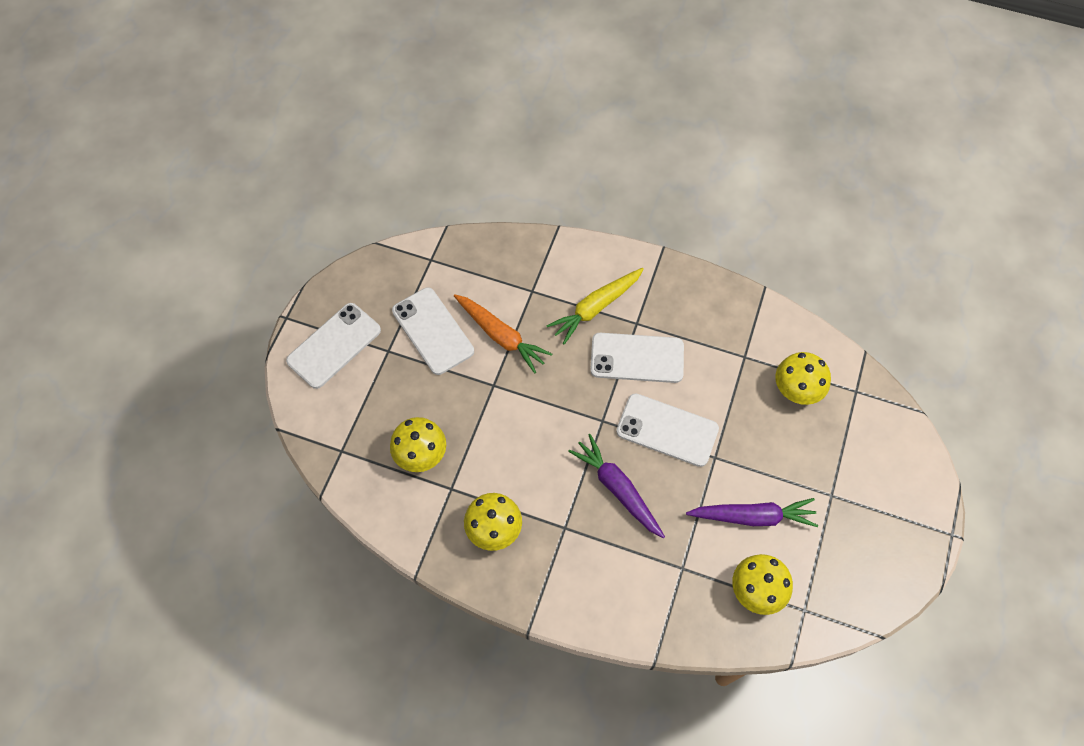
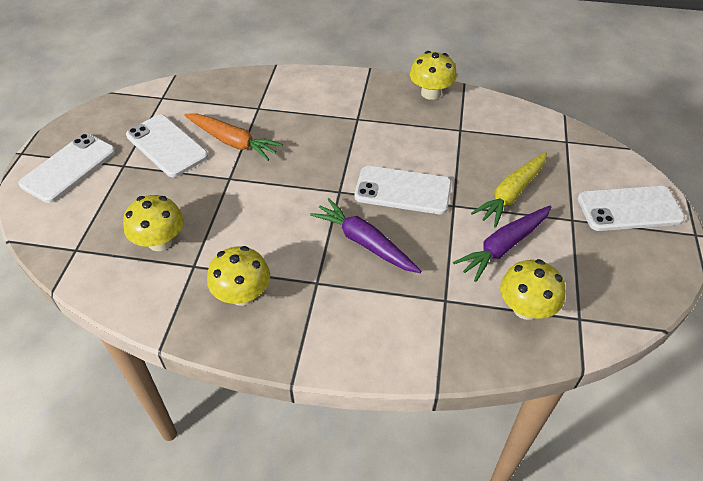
camera: 10 degrees left, 15 degrees down
(595, 308) = (318, 112): yellow carrot -> yellow carrot (511, 194)
(637, 358) = (363, 142): white phone -> white phone (629, 209)
(753, 516) = (503, 247): purple carrot -> purple carrot turned 150 degrees clockwise
(796, 389) = (513, 146): yellow mushroom -> yellow mushroom (430, 93)

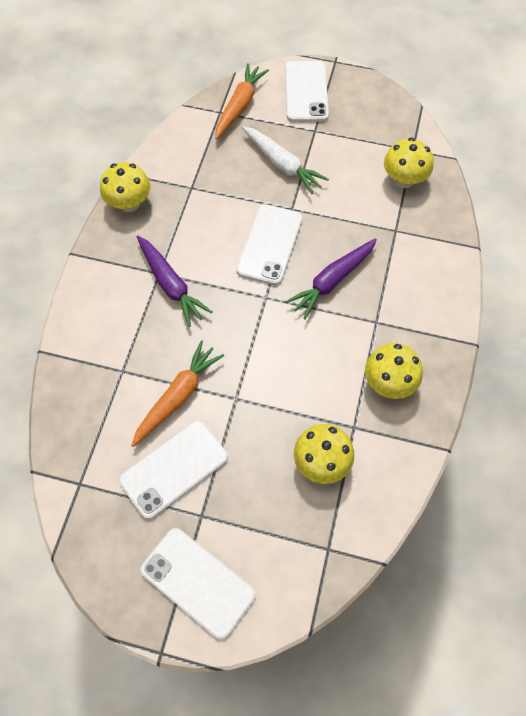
camera: 85 degrees left, 15 degrees up
(503, 247) = (342, 182): purple carrot -> purple carrot (171, 285)
(511, 194) = (282, 165): yellow carrot -> white carrot
(581, 155) = (240, 106): none -> orange carrot

